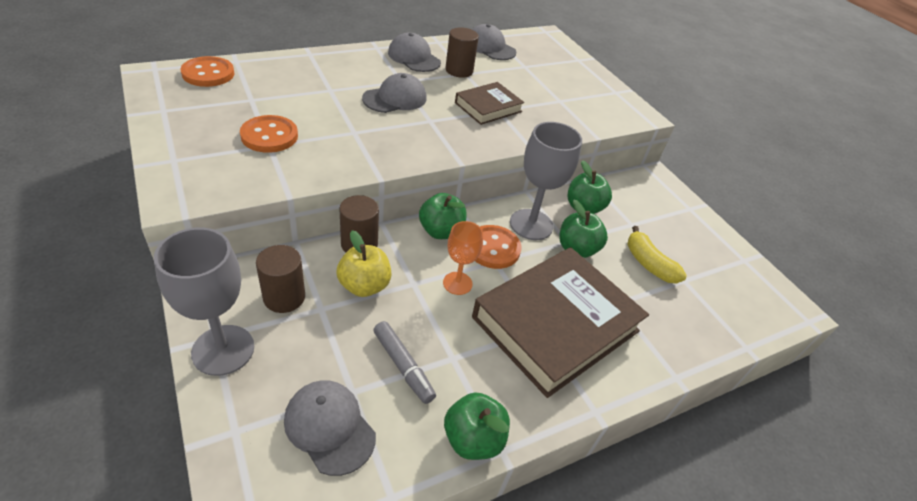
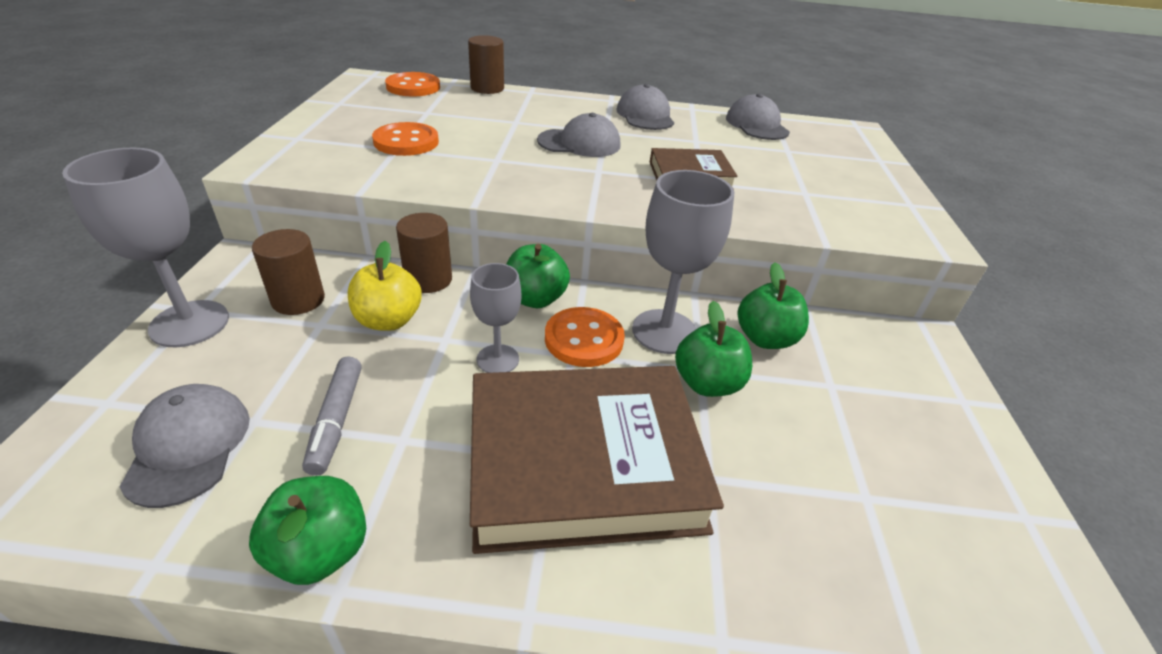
camera: 35 degrees right, 5 degrees down
(457, 283) = (498, 359): orange goblet -> grey goblet
(459, 70) = (690, 136): brown cylinder -> brown cylinder (487, 88)
(648, 264) = (815, 447): yellow banana -> none

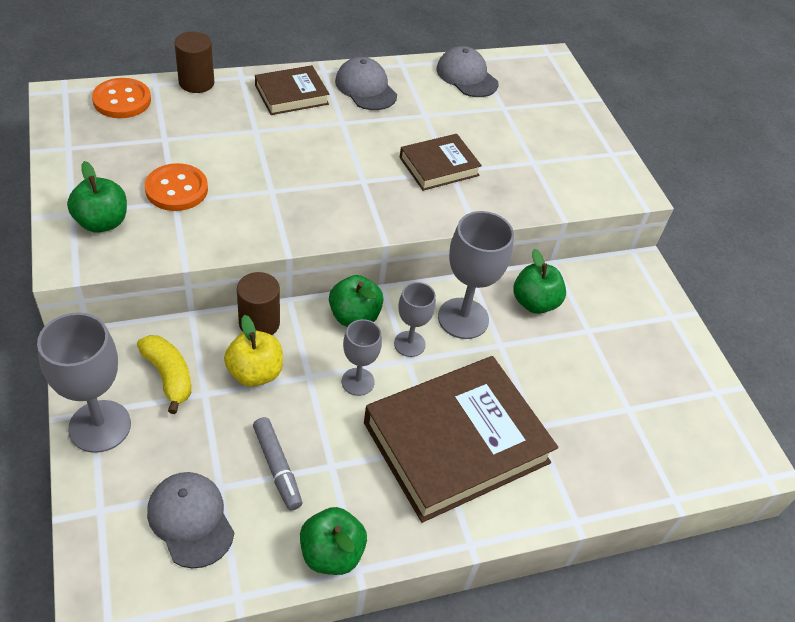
camera: 25 degrees left, 10 degrees up
(298, 300) = (169, 376): brown cylinder -> yellow banana
(568, 108) = (291, 95): none -> brown book
(579, 143) = (329, 147): grey cap -> none
(584, 339) = (409, 344): orange button -> grey goblet
(707, 383) = (509, 355): green apple -> green apple (102, 222)

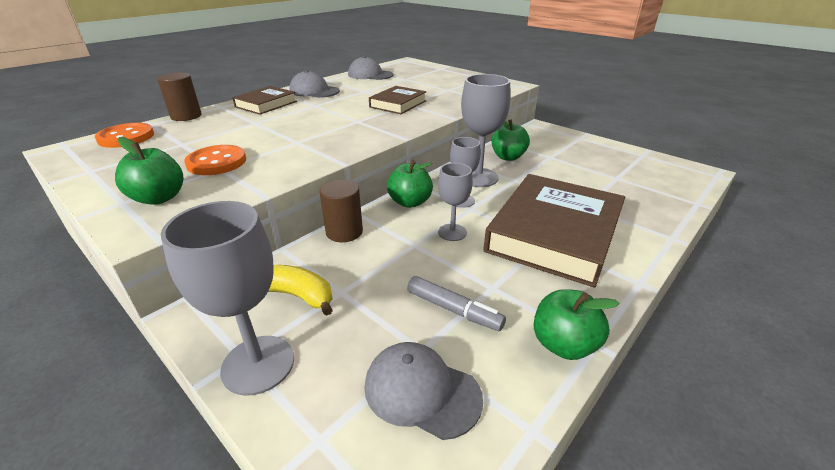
camera: 25 degrees left, 15 degrees down
(255, 373) = (371, 260): yellow apple -> none

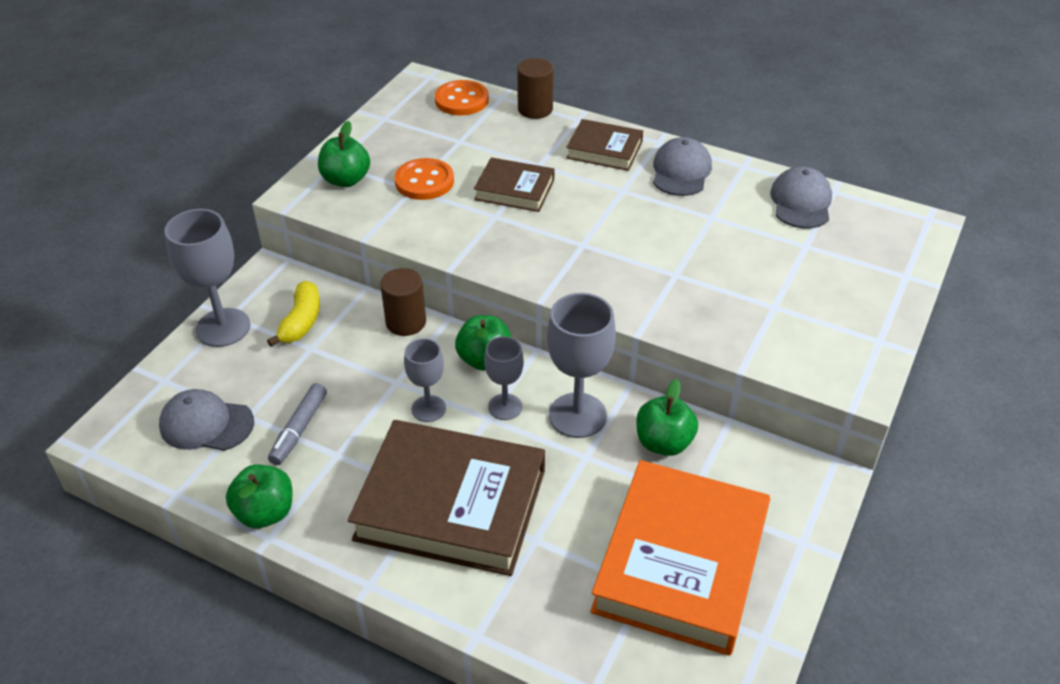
camera: 75 degrees right, 10 degrees up
(398, 104) = (669, 265): brown book -> brown book (514, 189)
(421, 391) = (206, 424): grey cap -> grey cap turned 90 degrees counterclockwise
(597, 166) = (681, 563): none -> orange book

